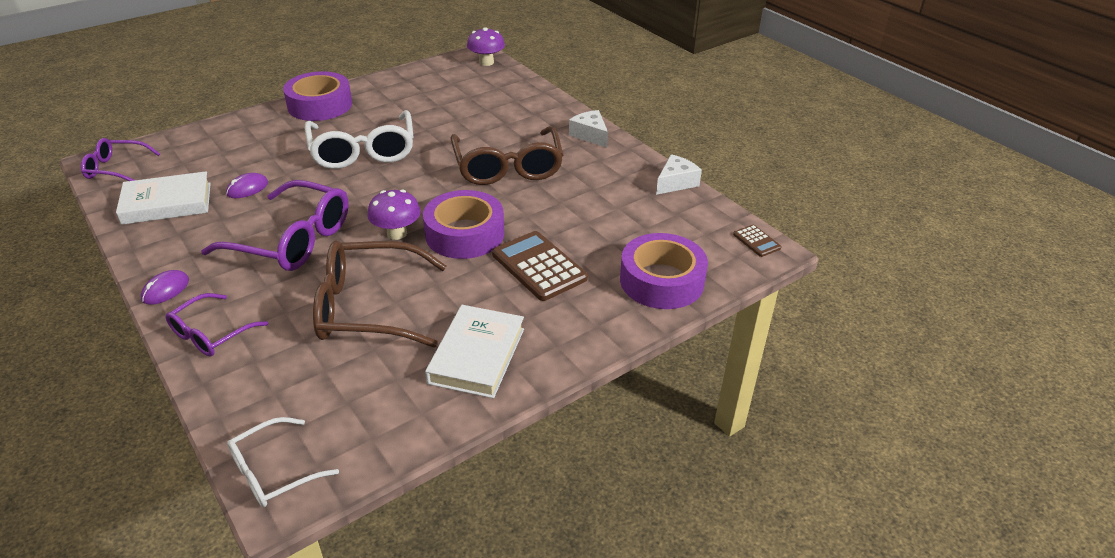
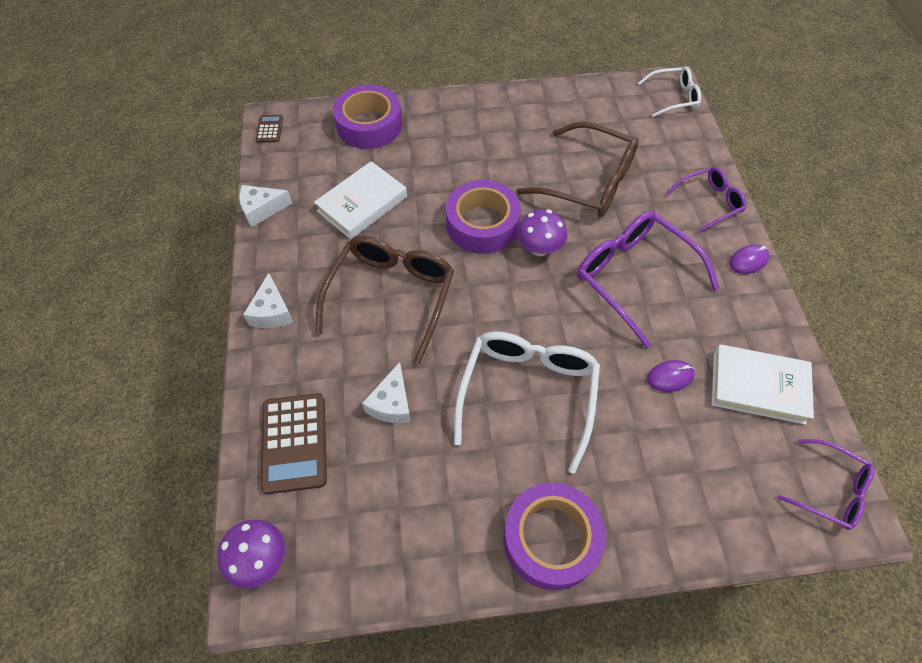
camera: 150 degrees left, 20 degrees up
(460, 122) = (392, 403): none -> white cheese
(477, 355) = (530, 119): white book -> white book (362, 204)
(539, 266) = (445, 169): brown calculator -> brown calculator (294, 443)

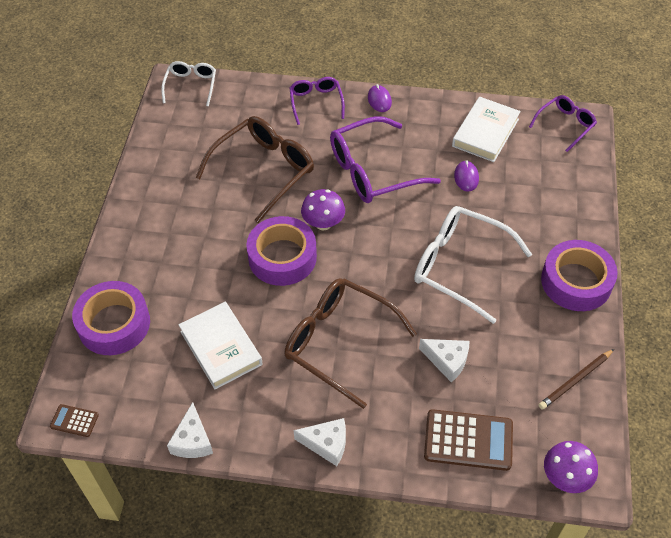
camera: 75 degrees left, 5 degrees down
(396, 556) = (575, 380): none -> brown pencil

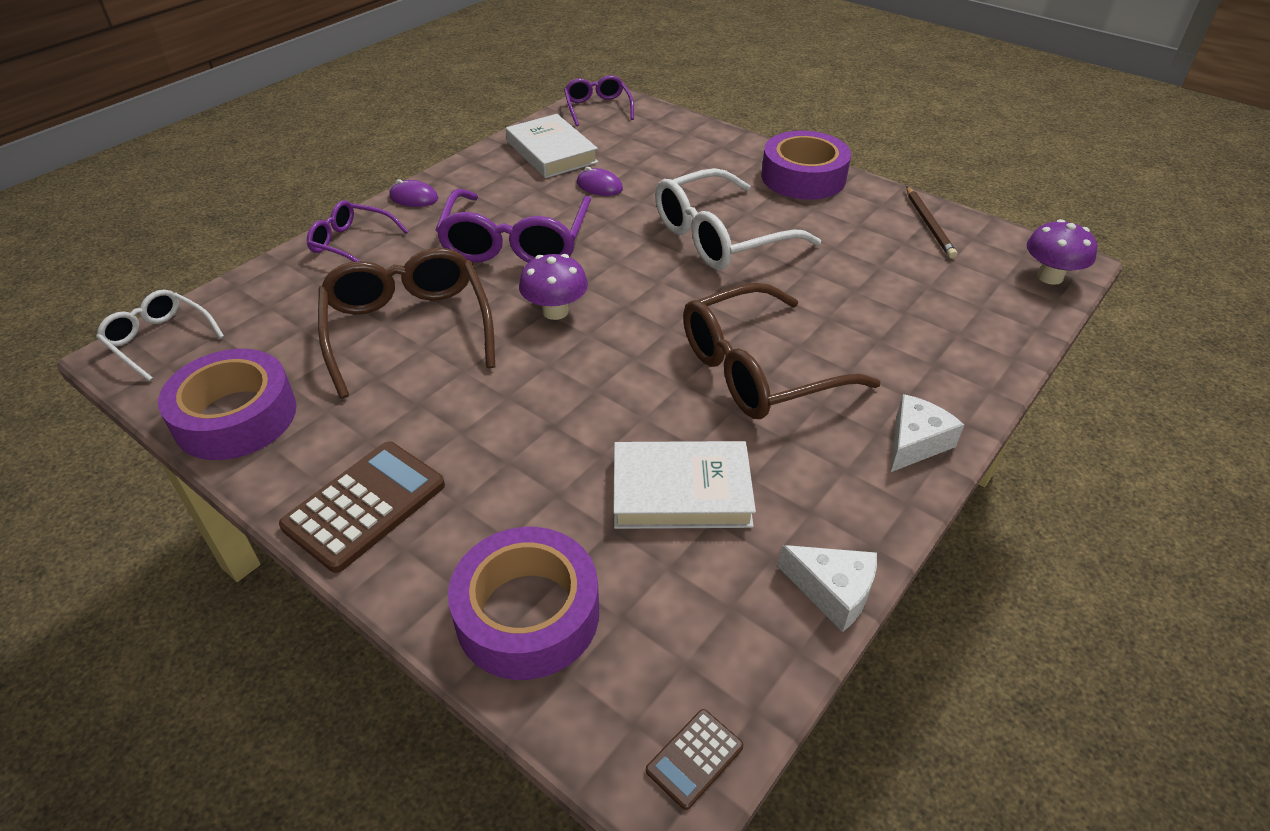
camera: 60 degrees left, 10 degrees down
(282, 257) = (575, 368): purple tape -> purple tape (235, 416)
(447, 361) = (848, 296): white cheese -> none
(468, 440) = (969, 323): brown calculator -> brown calculator (365, 505)

